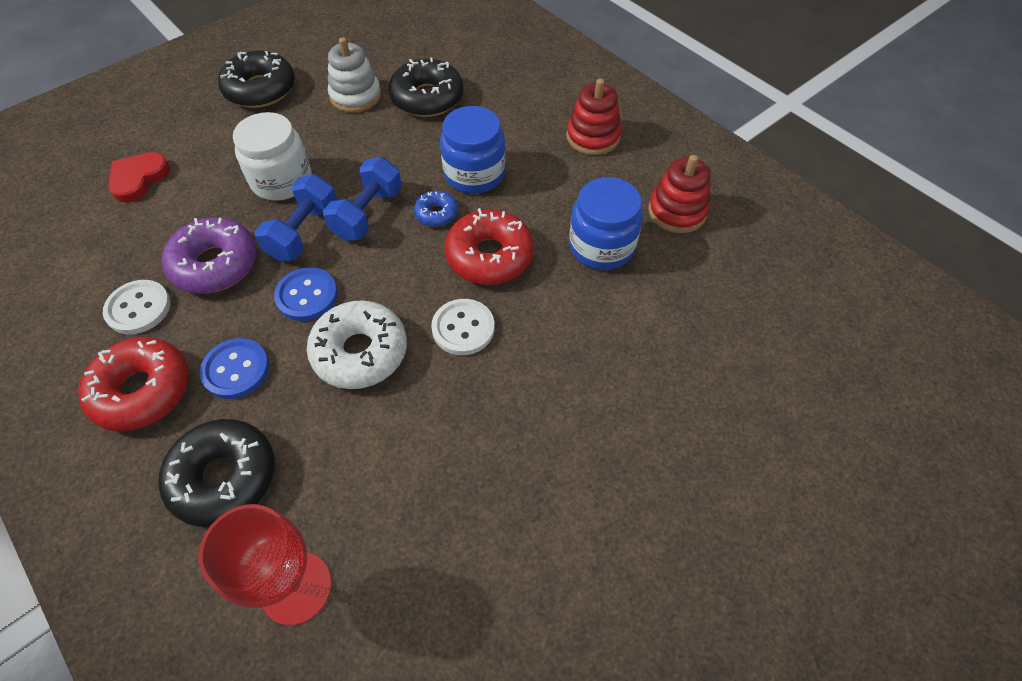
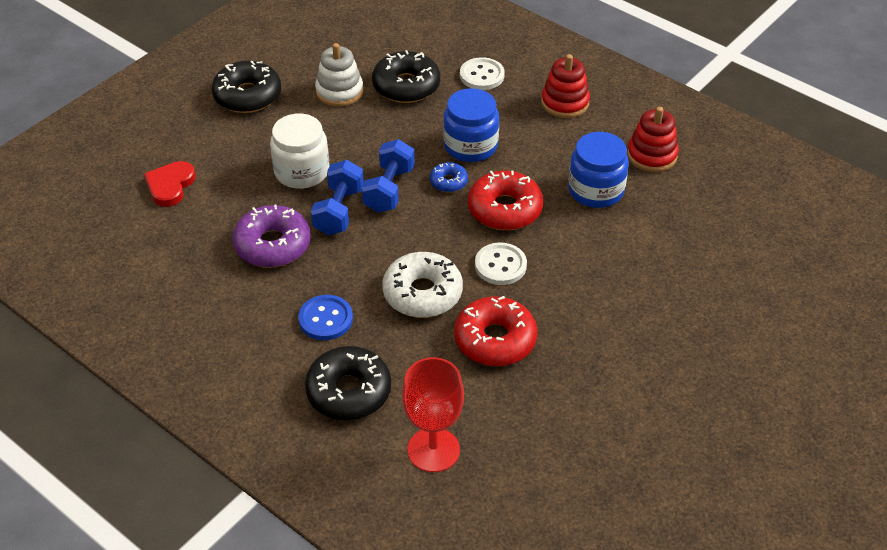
camera: 10 degrees left, 10 degrees down
(138, 308) = (222, 286): white button -> white button (482, 75)
(142, 391) = (255, 344): red donut -> red donut (495, 340)
(307, 295) = (361, 258): blue button -> none

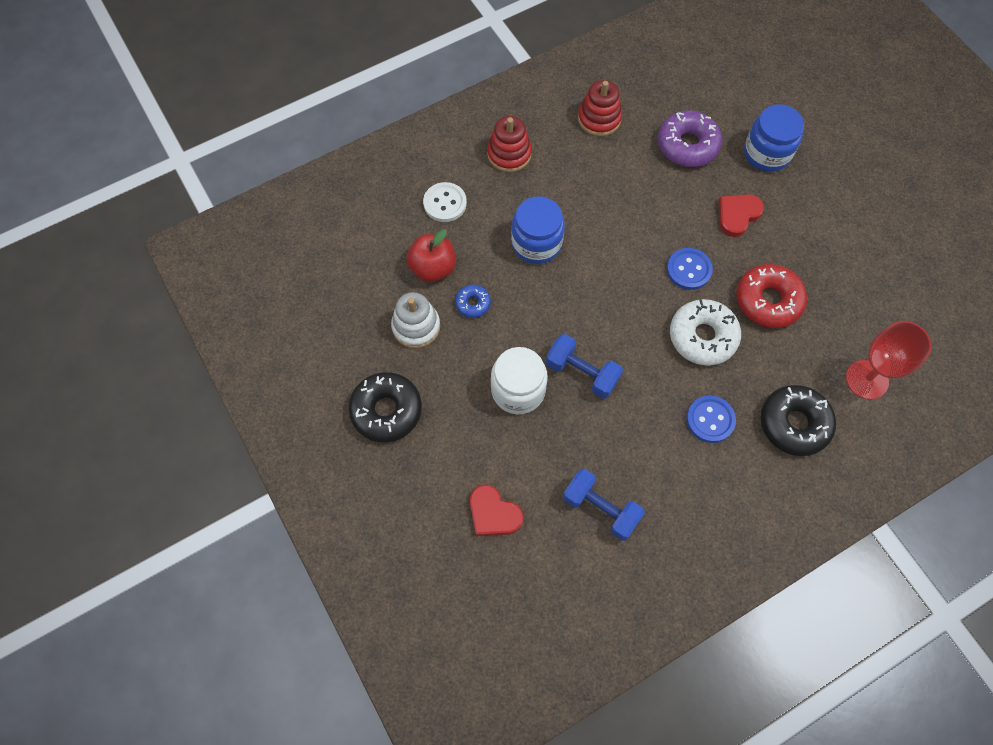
camera: 70 degrees left, 20 degrees up
(273, 245) = (607, 440): purple donut -> purple donut (687, 145)
(389, 189) = (569, 324): blue dumbbell -> blue dumbbell (600, 509)
(406, 86) = (433, 268): black donut -> red apple
(448, 182) = (576, 275): blue donut -> blue donut (473, 303)
(500, 265) = (689, 270): white button -> blue button
(505, 209) = (625, 244): red donut -> none
(595, 292) = (737, 215): none -> red heart
(596, 190) = (625, 172): blue jar -> blue jar (767, 153)

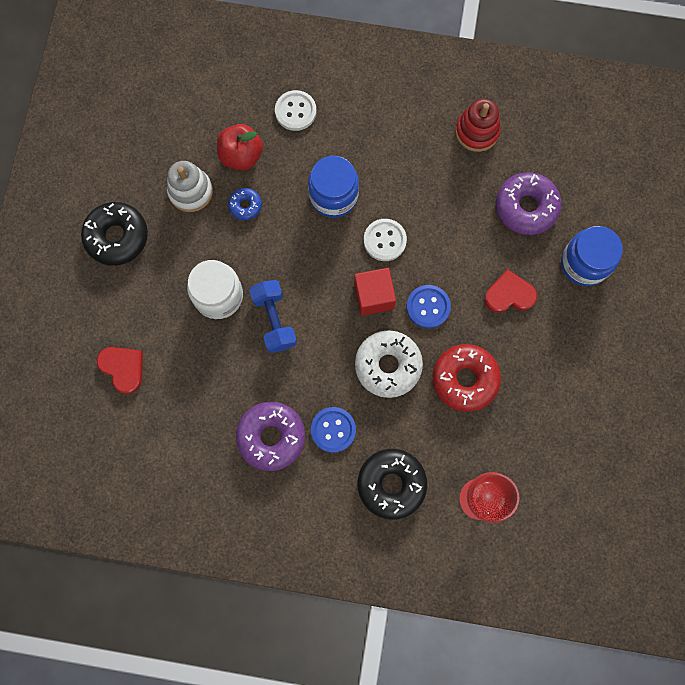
camera: 40 degrees right, 10 degrees up
(493, 513) = (123, 368): red heart -> red heart turned 150 degrees clockwise
(509, 154) = (379, 108): red stacking toy -> none
(600, 509) = (197, 426): blue dumbbell -> none
(608, 246) = (384, 240): none -> white button
(641, 294) = (373, 296): none -> red cube
(668, 466) = (271, 437): none -> purple donut

